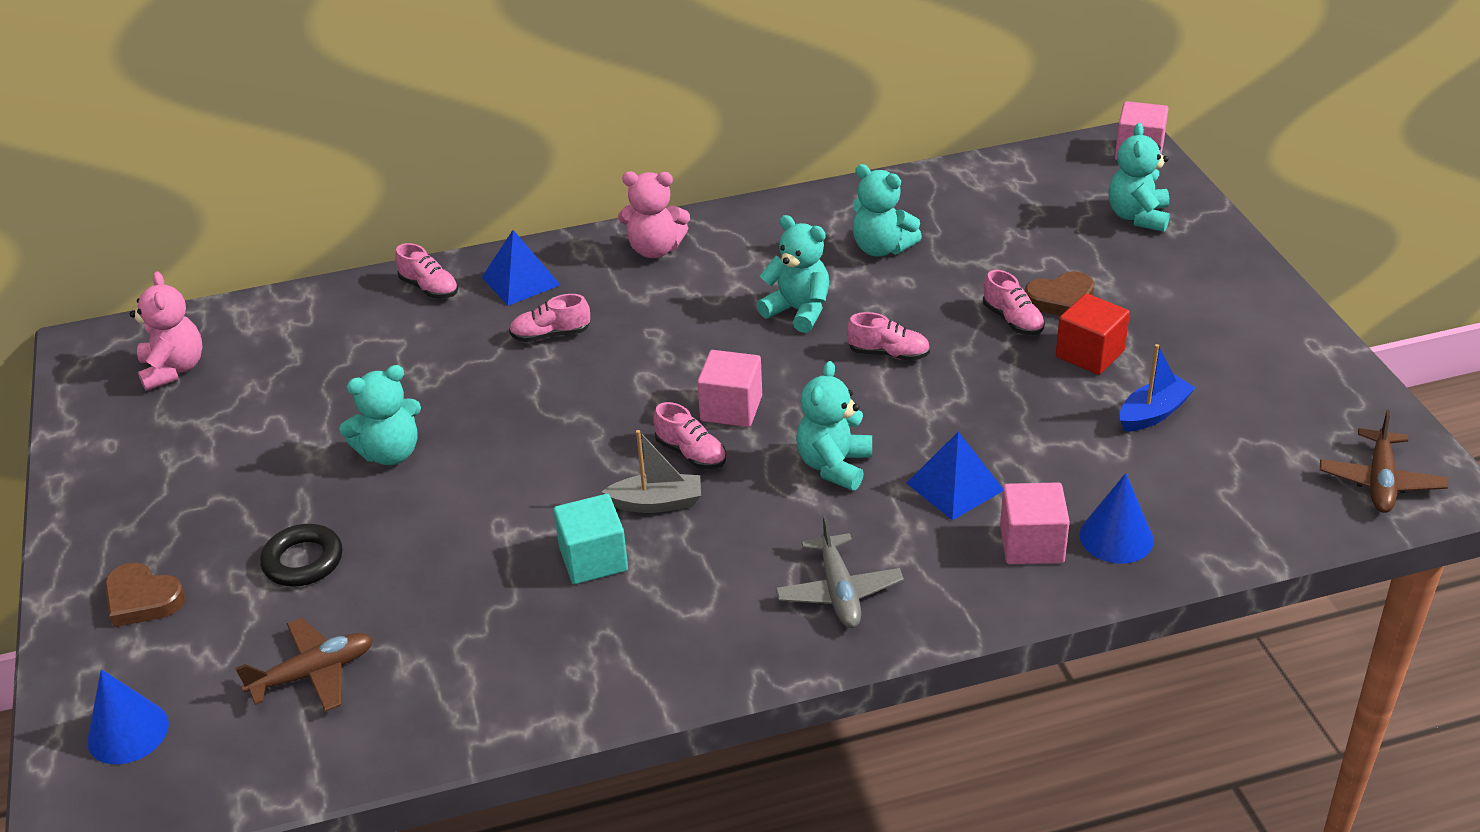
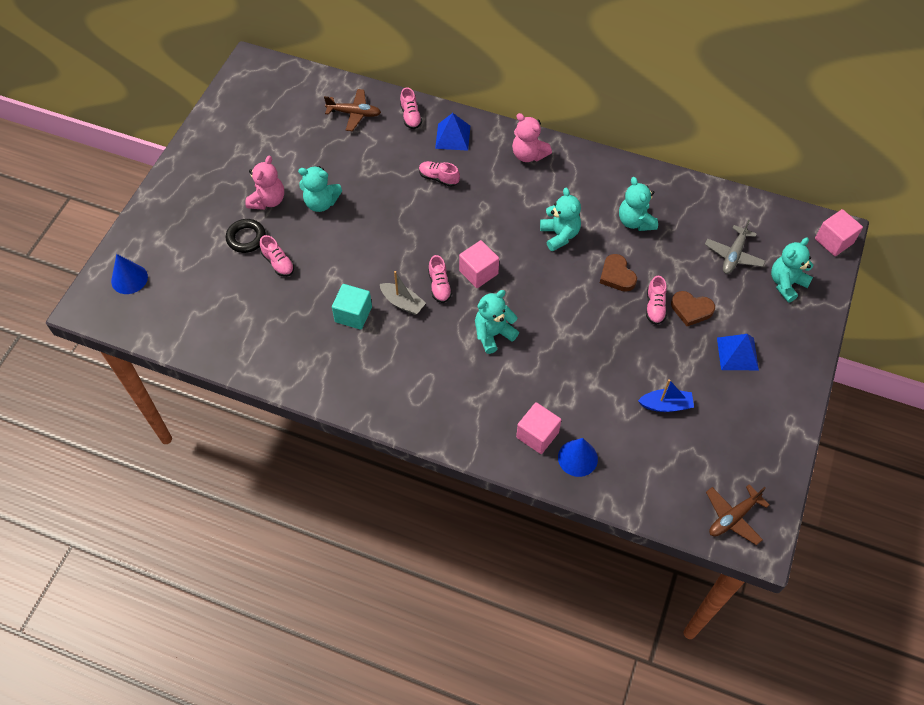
camera: 35 degrees right, 20 degrees up
(142, 599) = (177, 217): brown heart -> brown heart (617, 275)
(173, 369) = (274, 99): pink teddy bear -> pink teddy bear (268, 200)
(313, 673) = (209, 297): brown plane -> brown plane (354, 113)
(839, 592) = (434, 400): grey plane -> grey plane (733, 255)
(888, 354) = (577, 288): pink shoe -> pink shoe (278, 263)
(955, 486) = (534, 381): blue pyramid -> blue pyramid (737, 353)
(1089, 354) = (671, 351): red cube -> none

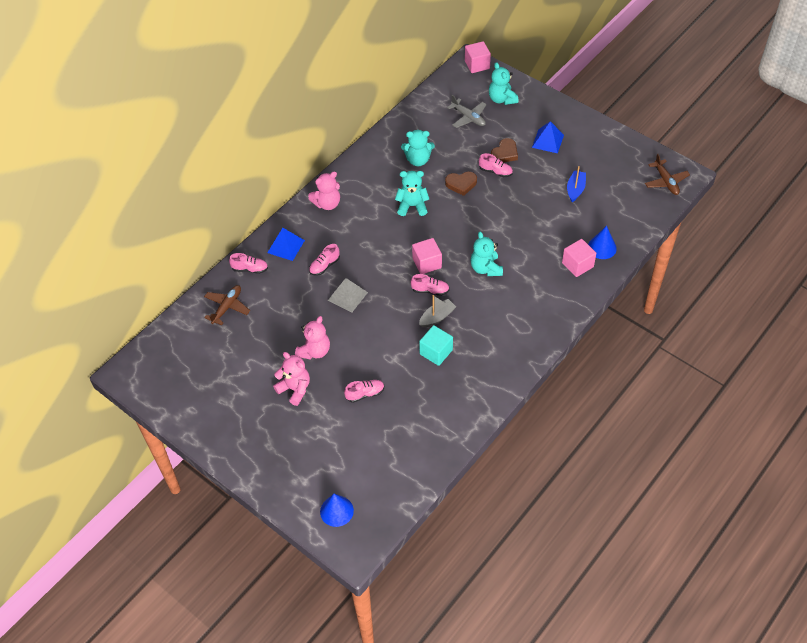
camera: 70 degrees left, 5 degrees down
(246, 238) = (329, 412): black ring -> none
(321, 203) = (314, 351): turquoise teddy bear -> pink teddy bear
(404, 211) = (347, 296): none -> grey pyramid

